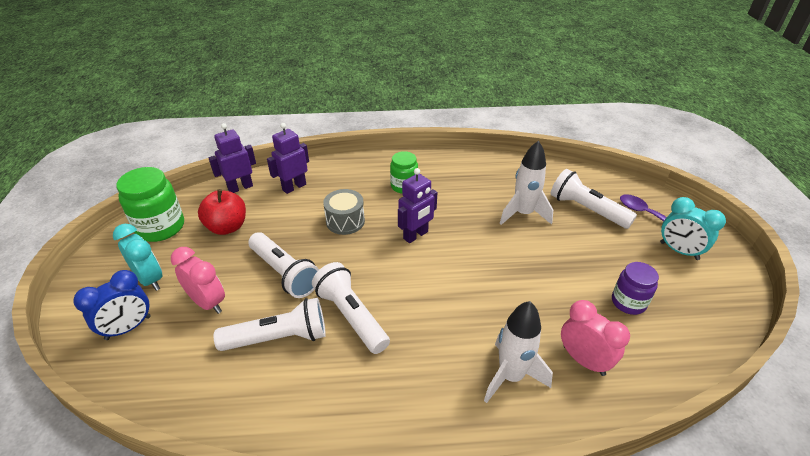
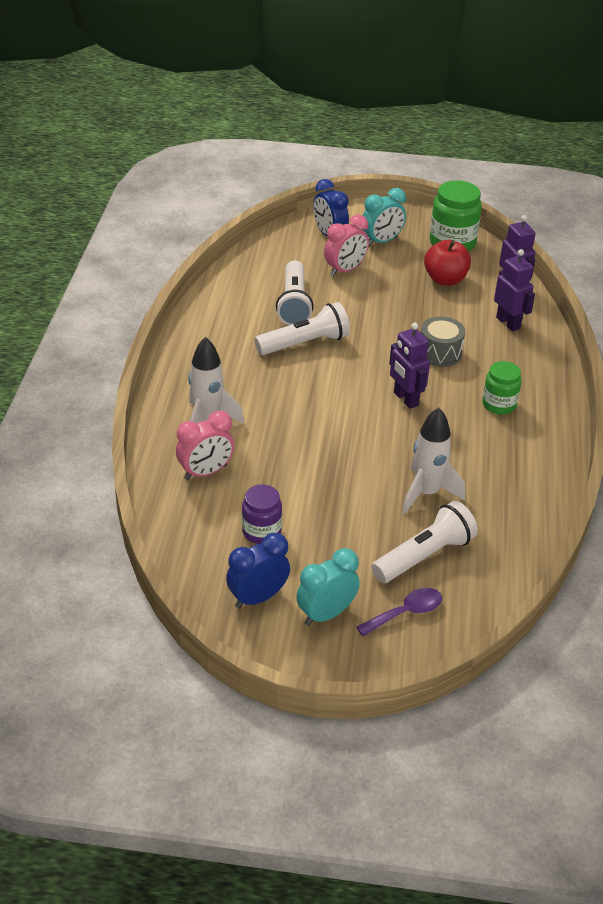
camera: 100 degrees right, 0 degrees up
(284, 273) = (370, 310): white flashlight -> none
(697, 291) = (257, 597): none -> blue clock

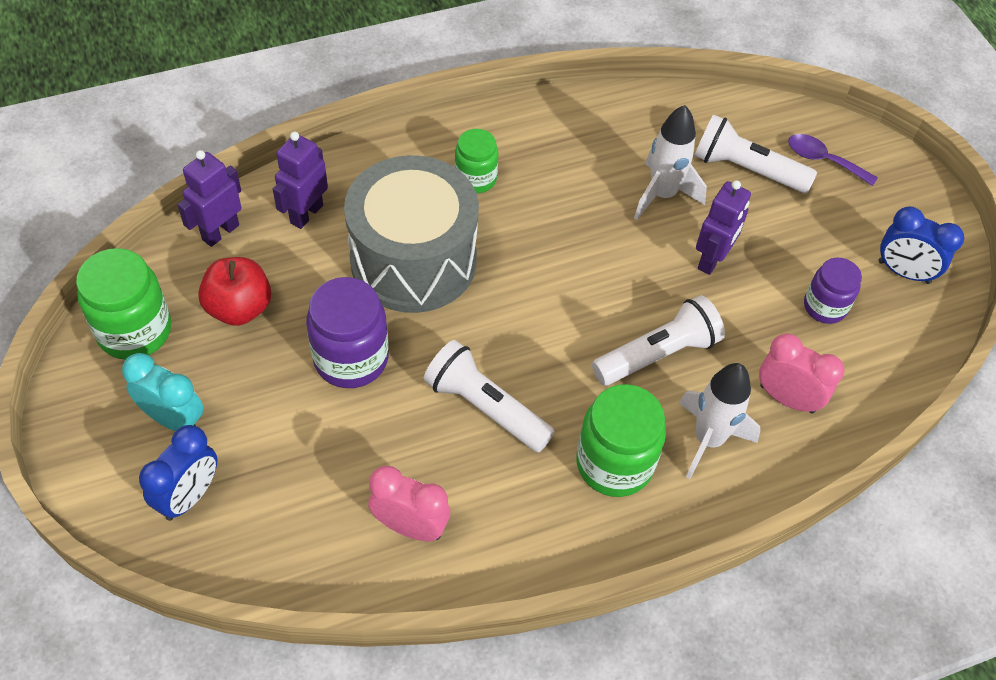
camera: 120 degrees left, 15 degrees up
(225, 377) = (614, 464): none -> green jar
(294, 304) = (403, 460): white flashlight -> white flashlight (657, 354)
(326, 614) = (875, 214): turquoise clock -> none
(345, 270) = (280, 434): pink clock -> pink clock (410, 526)
(378, 307) = (351, 359): none -> purple jar
(405, 399) = (524, 263): purple robot -> purple robot (712, 260)
(440, 353) = (413, 260): grey drum -> grey drum, size x2.15

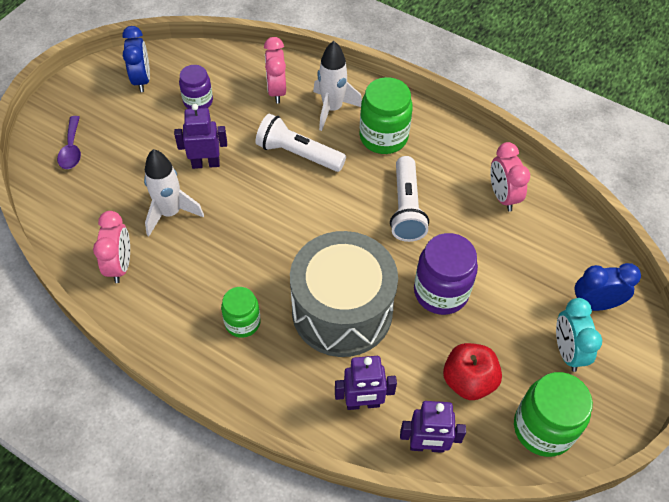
camera: 125 degrees left, 0 degrees up
(625, 127) = (120, 265): none -> pink clock
(746, 169) = (111, 182): white flashlight -> none

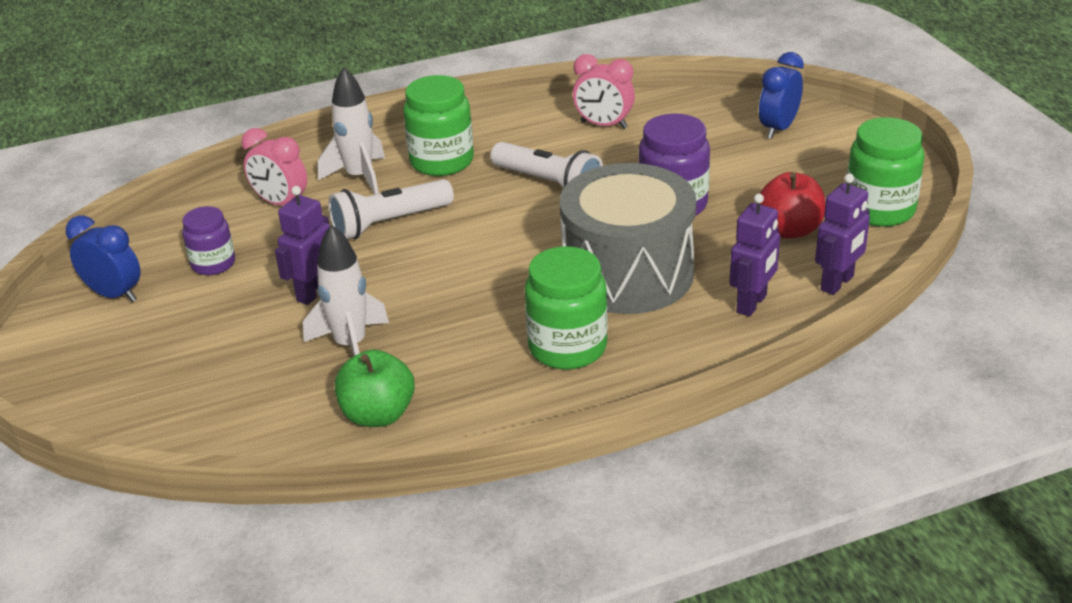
camera: 50 degrees left, 20 degrees down
(72, 149) = (141, 393): purple spoon -> none
(120, 265) = (378, 414): pink clock -> green apple
(242, 322) = (567, 347): green jar -> green jar, size x1.60
(567, 351) = (812, 163): turquoise clock -> none

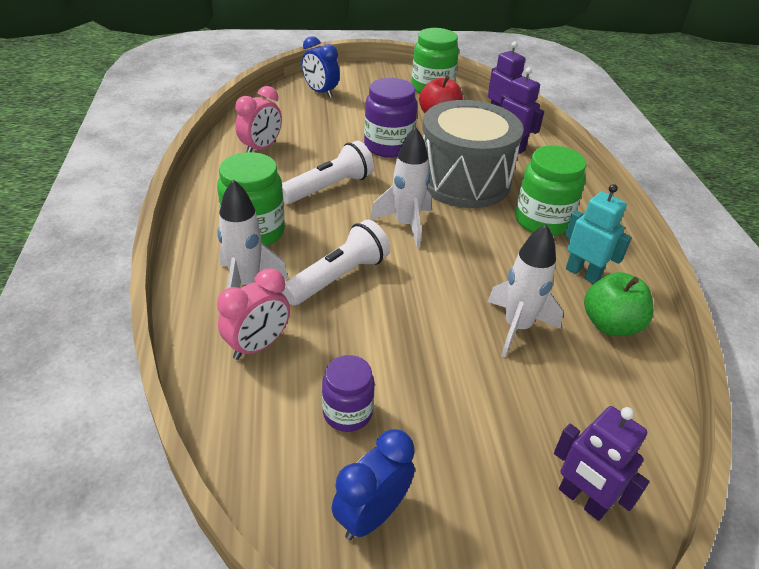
camera: 80 degrees left, 5 degrees up
(314, 292) = (429, 340): purple robot -> purple robot (582, 500)
(389, 223) = (338, 277): white flashlight -> white flashlight turned 120 degrees counterclockwise
(467, 389) = (583, 273): none -> turquoise robot
(502, 247) = (406, 225): none -> white rocket

